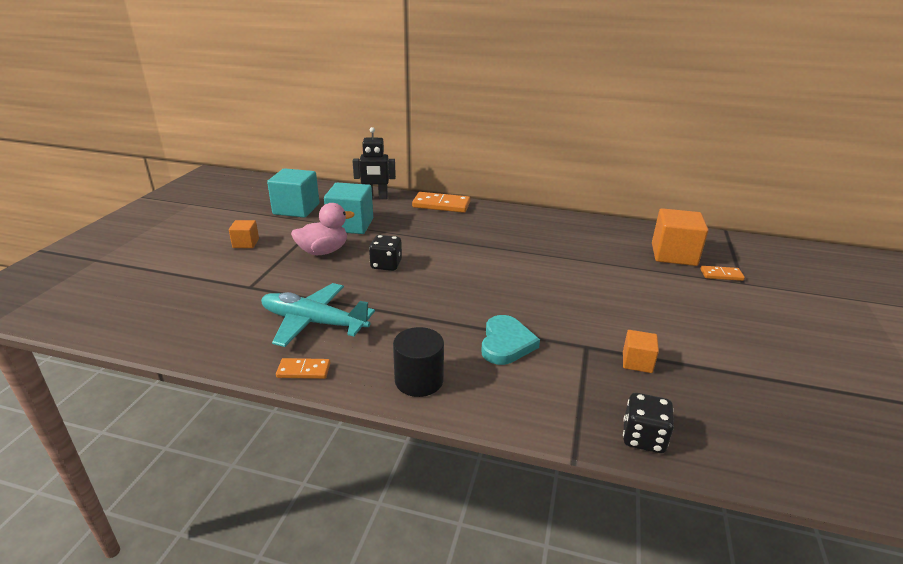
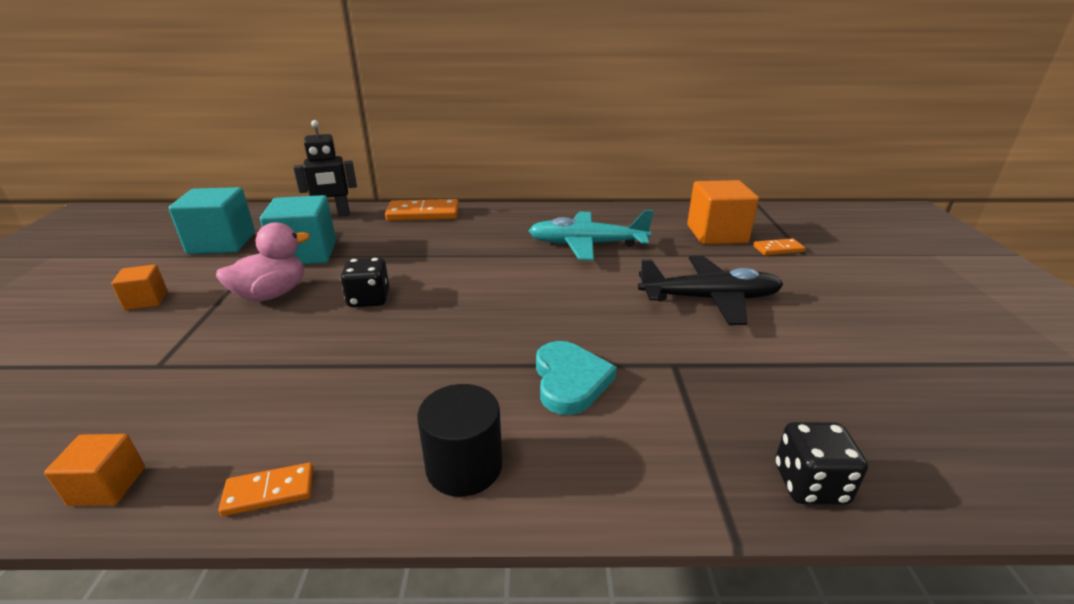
camera: 15 degrees left, 0 degrees up
(314, 322) = (274, 404): turquoise plane -> turquoise plane (587, 244)
(637, 362) = (745, 373): orange cube -> orange cube (108, 486)
(638, 305) = (709, 299): none -> black plane

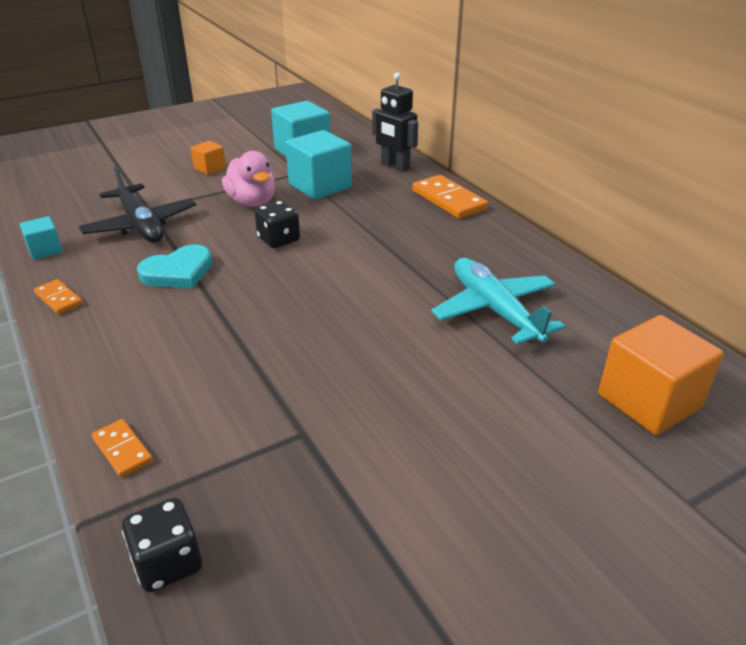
camera: 60 degrees right, 5 degrees up
(108, 486) = (45, 250): orange cube -> turquoise cube
(272, 294) = (252, 202): pink duck -> pink duck turned 45 degrees clockwise
(464, 466) = (109, 361): black cylinder -> none
(570, 381) = (235, 377): turquoise heart -> turquoise heart (178, 272)
(709, 299) = (457, 431): black plane -> black plane (140, 225)
(778, 249) = (673, 470): orange domino -> orange domino (122, 450)

